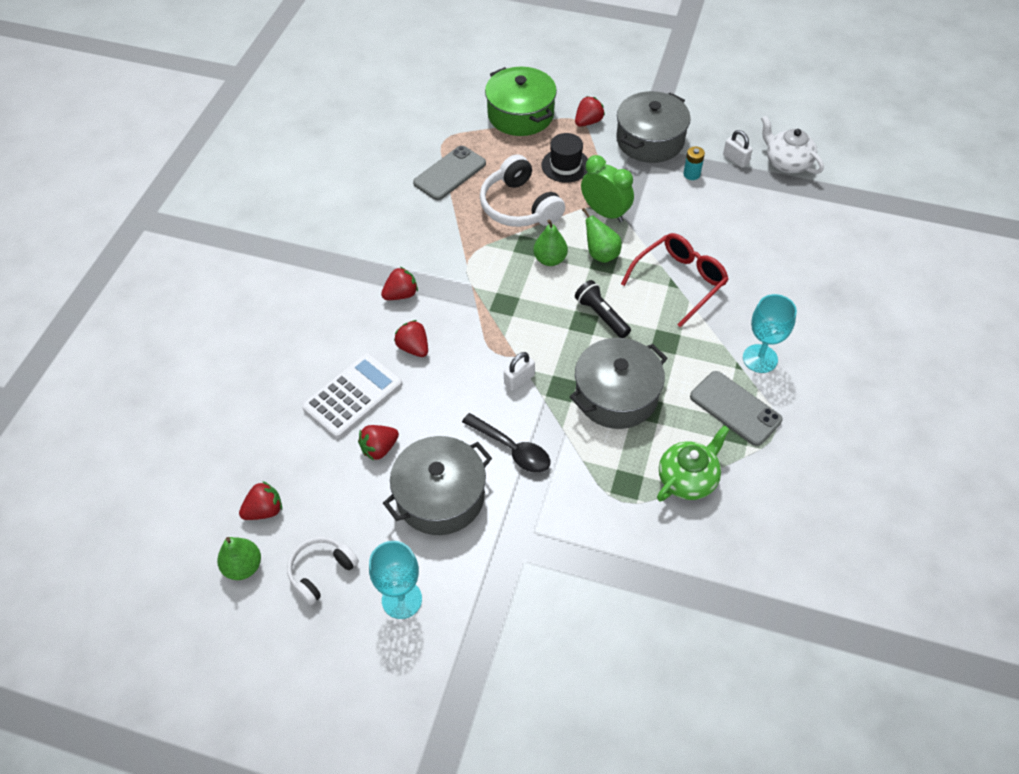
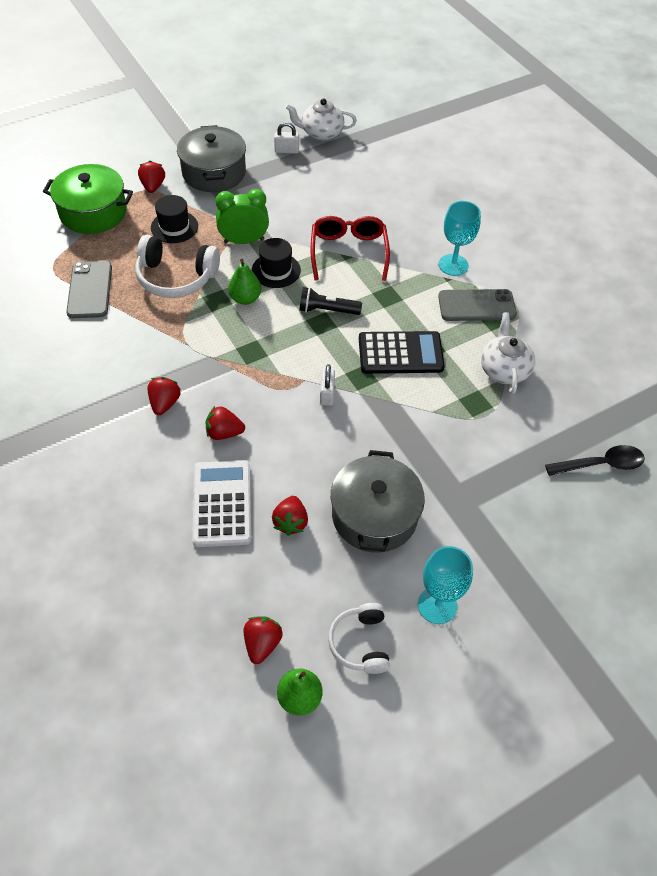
camera: 50 degrees left, 0 degrees up
(512, 449) = (380, 442): black spoon -> black spoon (601, 464)
(601, 254) = (276, 270): green pear -> black hat
(616, 395) = (400, 353): grey pot -> black calculator
(688, 479) = (504, 369): green teapot -> white teapot
(691, 174) = (270, 178): turquoise battery -> none

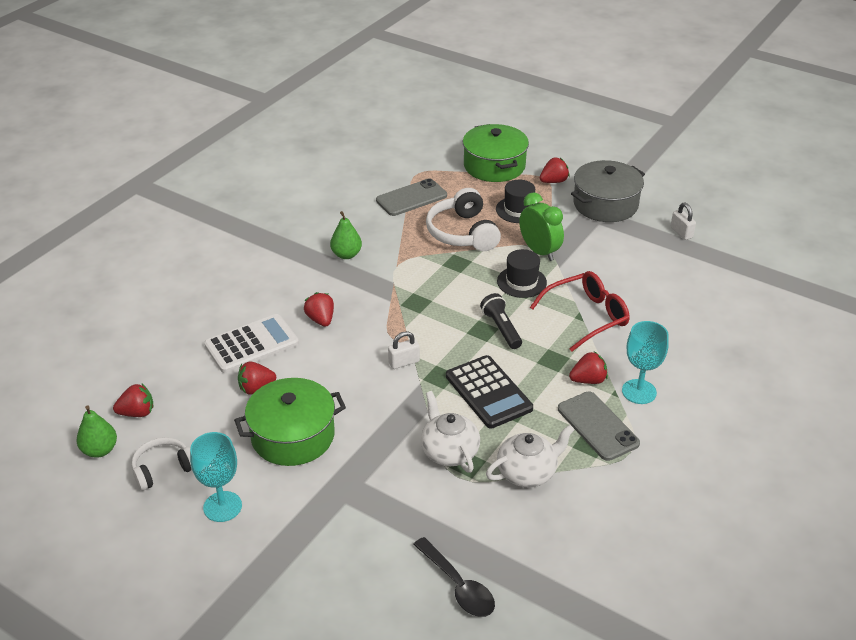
camera: 65 degrees right, 15 degrees down
(165, 403) = (328, 278): red strawberry -> red strawberry (588, 380)
(245, 298) = (472, 277): green pear -> green pear (346, 255)
(321, 133) = (730, 244): white teapot -> white teapot (449, 451)
(374, 515) = (293, 436): grey pot -> green pot

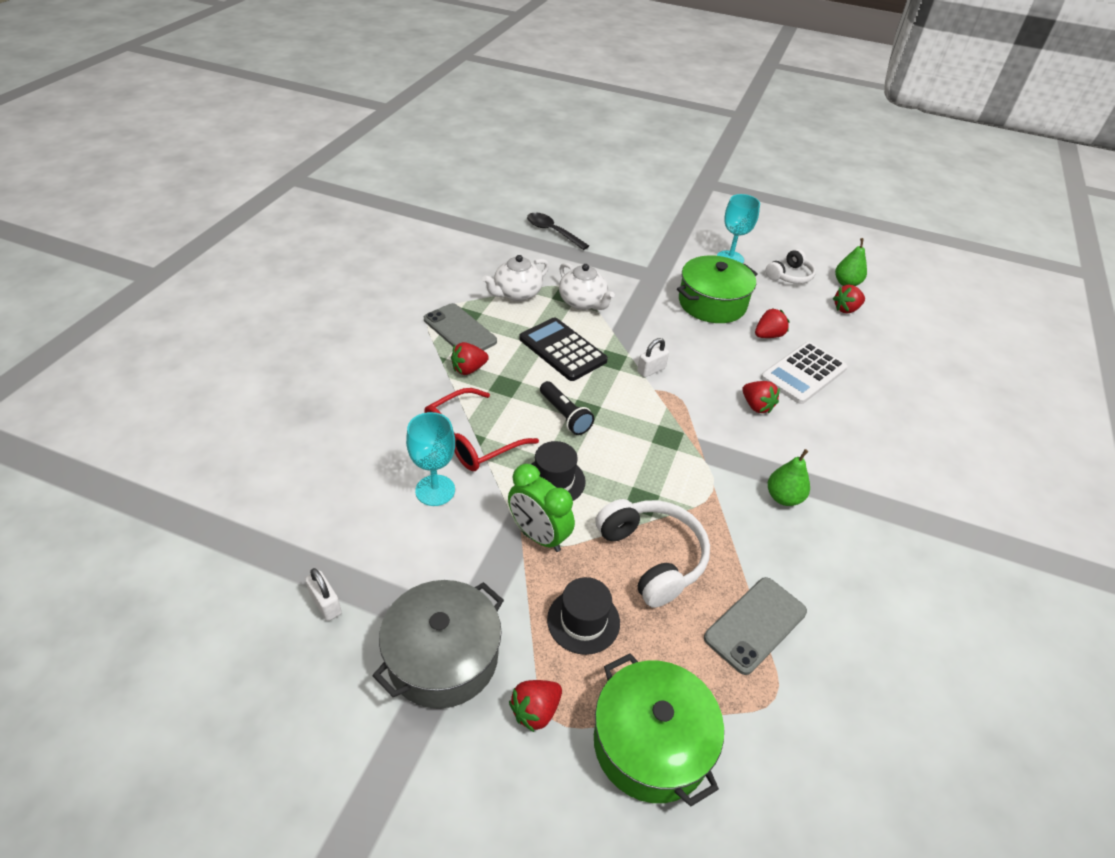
camera: 165 degrees right, 5 degrees up
(639, 391) = (419, 363): turquoise goblet -> turquoise goblet (435, 490)

